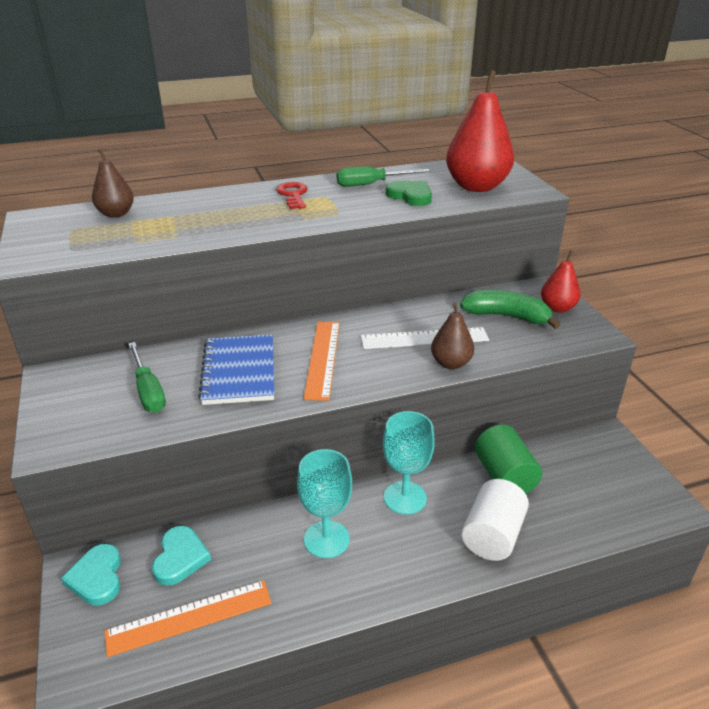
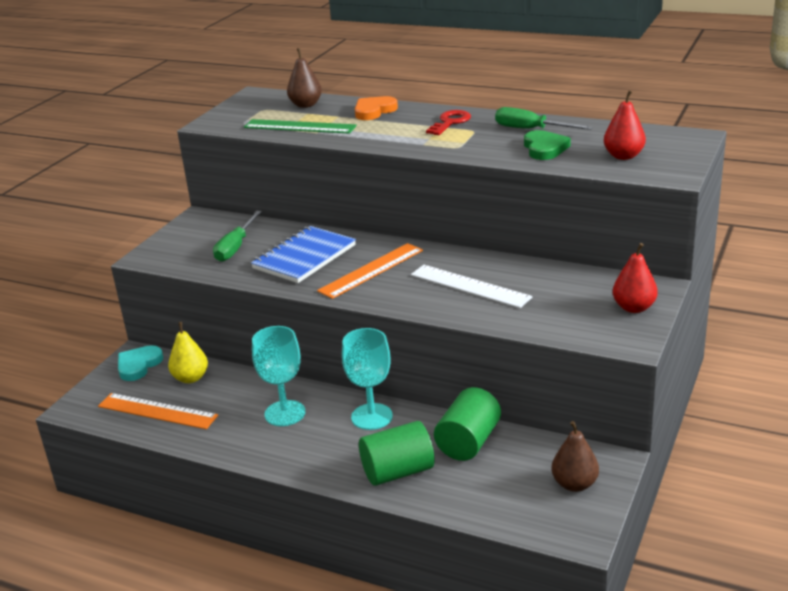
camera: 45 degrees right, 5 degrees down
(147, 236) = (299, 126): none -> green ruler
(180, 558) = (191, 378): turquoise heart -> yellow pear
(201, 202) = (374, 111): none -> orange heart
(451, 363) = (459, 311): brown pear -> brown pear (574, 484)
(476, 186) = (623, 156): red pear -> red pear, size x0.55
(492, 535) = (397, 472): white cylinder -> green cylinder
(506, 316) = (571, 296): green banana -> none

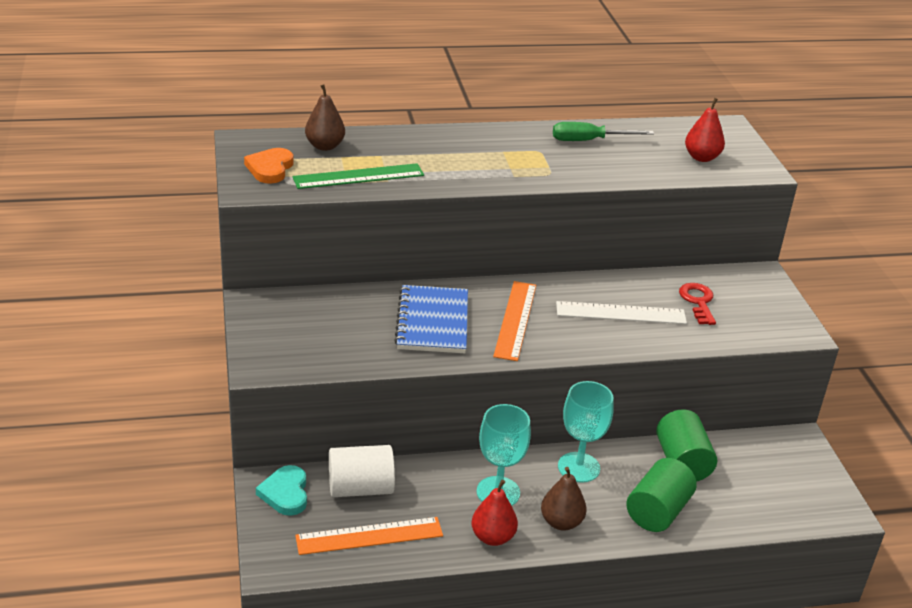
camera: 40 degrees left, 5 degrees up
(191, 378) = (360, 488): yellow pear -> white cylinder
(235, 247) = (346, 329): green screwdriver -> none
(374, 111) = (410, 142): orange heart -> orange heart (270, 168)
(450, 122) = (505, 144): red key -> red key (698, 302)
(544, 148) = (628, 161): green heart -> none
(574, 484) = (796, 470): brown pear -> brown pear (561, 522)
(634, 308) = (768, 299): red pear -> red pear (493, 537)

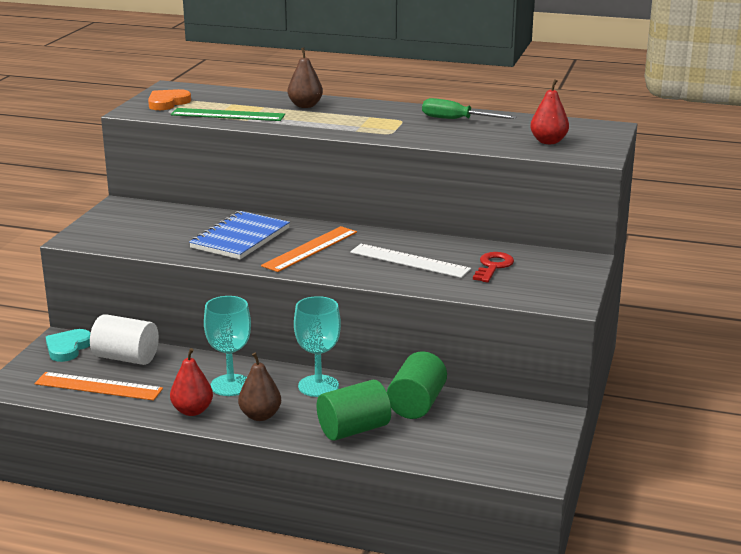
camera: 30 degrees right, 10 degrees down
(325, 146) = (227, 97): brown pear -> brown pear (305, 106)

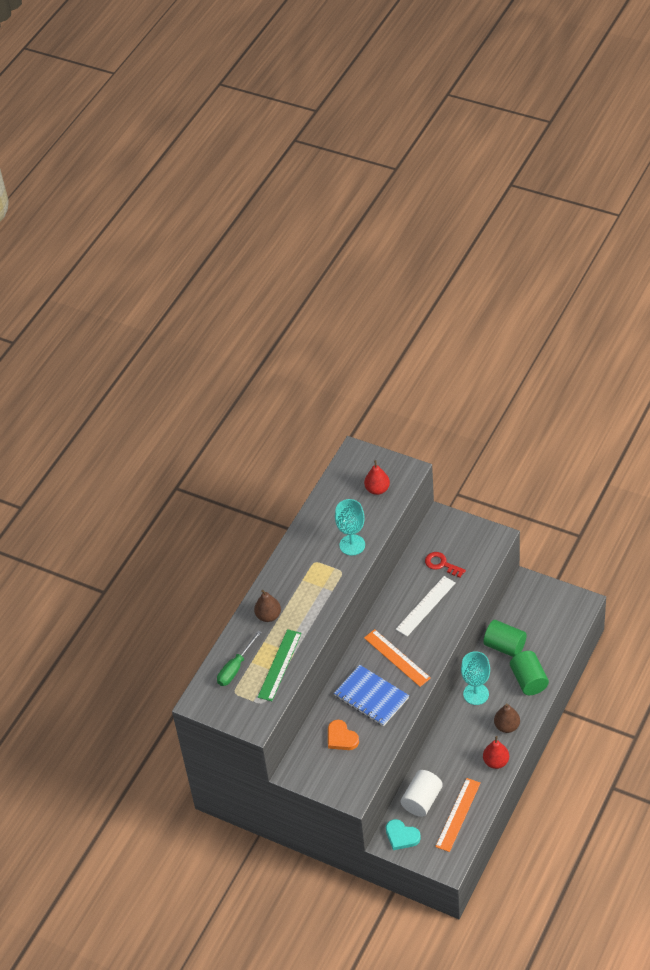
camera: 75 degrees left, 25 degrees up
(167, 103) = (240, 704): orange heart -> orange heart (341, 737)
(231, 385) = (468, 741): turquoise goblet -> turquoise goblet (352, 545)
(456, 120) = (321, 531): green screwdriver -> green screwdriver (235, 668)

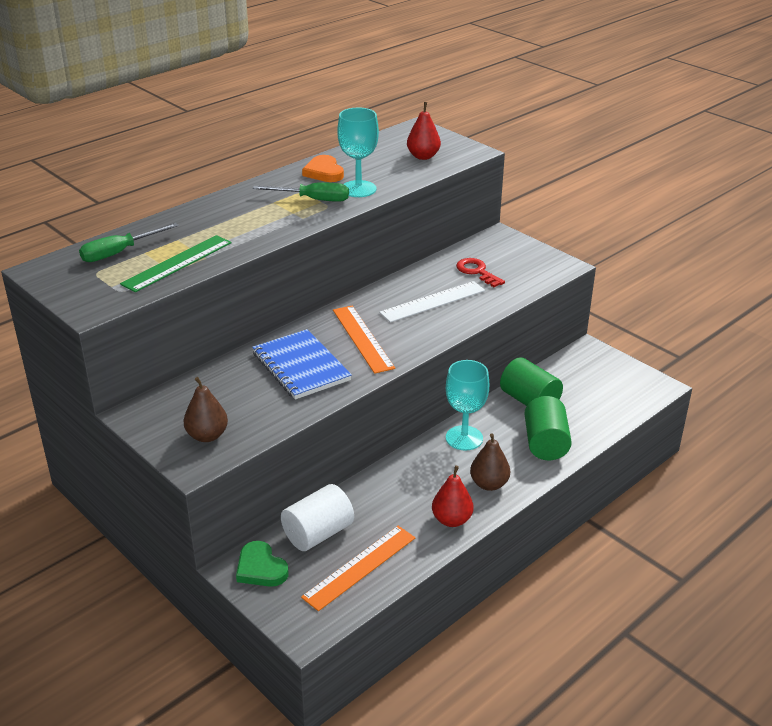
camera: 15 degrees right, 15 degrees down
(268, 616) = (204, 220): brown pear -> brown pear (207, 436)
(328, 568) = (313, 199): none -> green screwdriver
(341, 737) = (229, 396): orange heart -> orange heart (324, 172)
(401, 836) = (261, 568): turquoise heart -> green heart

